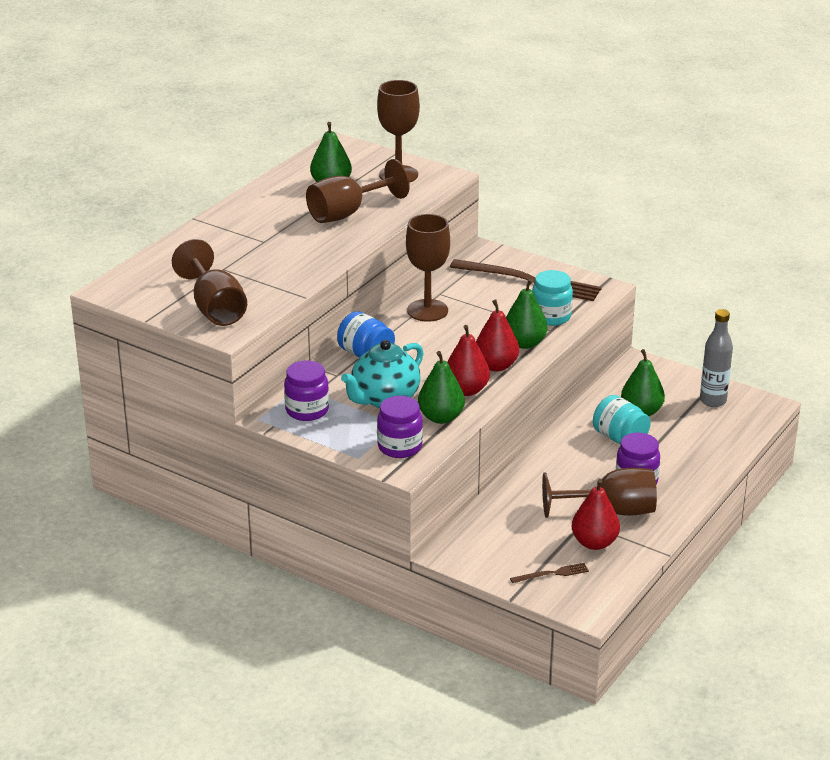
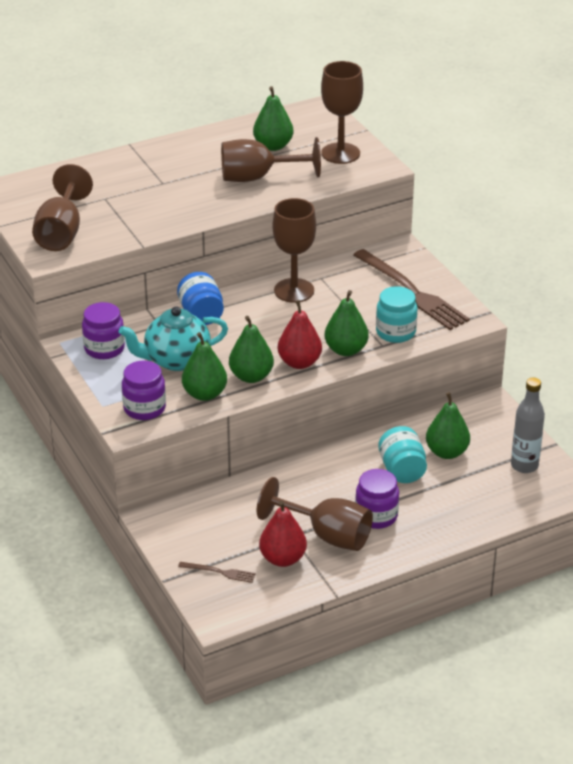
camera: 30 degrees right, 5 degrees up
(466, 390) = (251, 376): red pear -> green pear

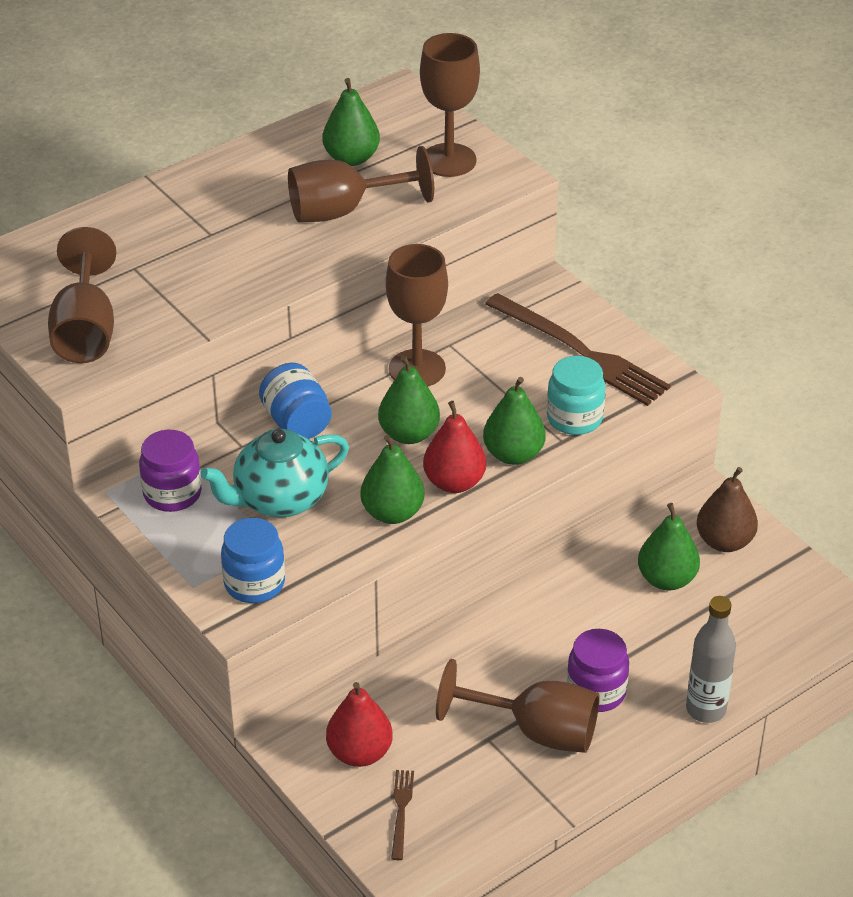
camera: 10 degrees left, 5 degrees up
(144, 408) = (254, 583): purple jar -> blue jar
(205, 394) = (334, 549): green pear -> green pear (409, 434)
(219, 572) = (401, 811): brown fork -> brown fork turned 90 degrees counterclockwise
(282, 558) = (484, 777): red pear -> red pear (359, 753)
(402, 470) = (613, 615): turquoise jar -> none
(495, 433) = (724, 541): none -> brown pear
(524, 465) = (776, 586): grey bottle -> grey bottle (706, 709)

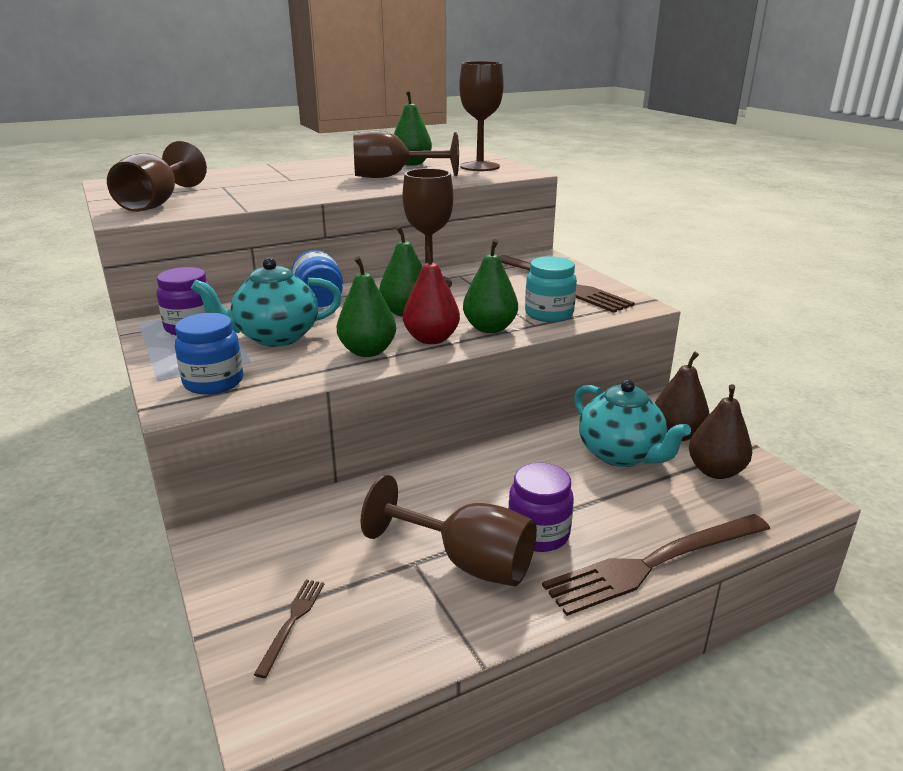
camera: 10 degrees right, 15 degrees down
(359, 753) = (277, 559): red pear -> none
(666, 579) = (621, 454): green pear -> turquoise teapot
(706, 709) = (654, 563): grey bottle -> brown fork
(764, 590) = (715, 471): none -> brown pear

